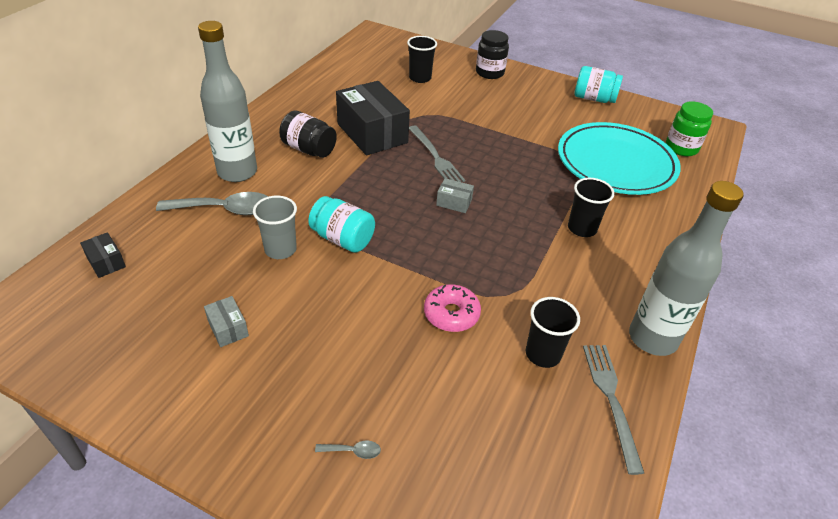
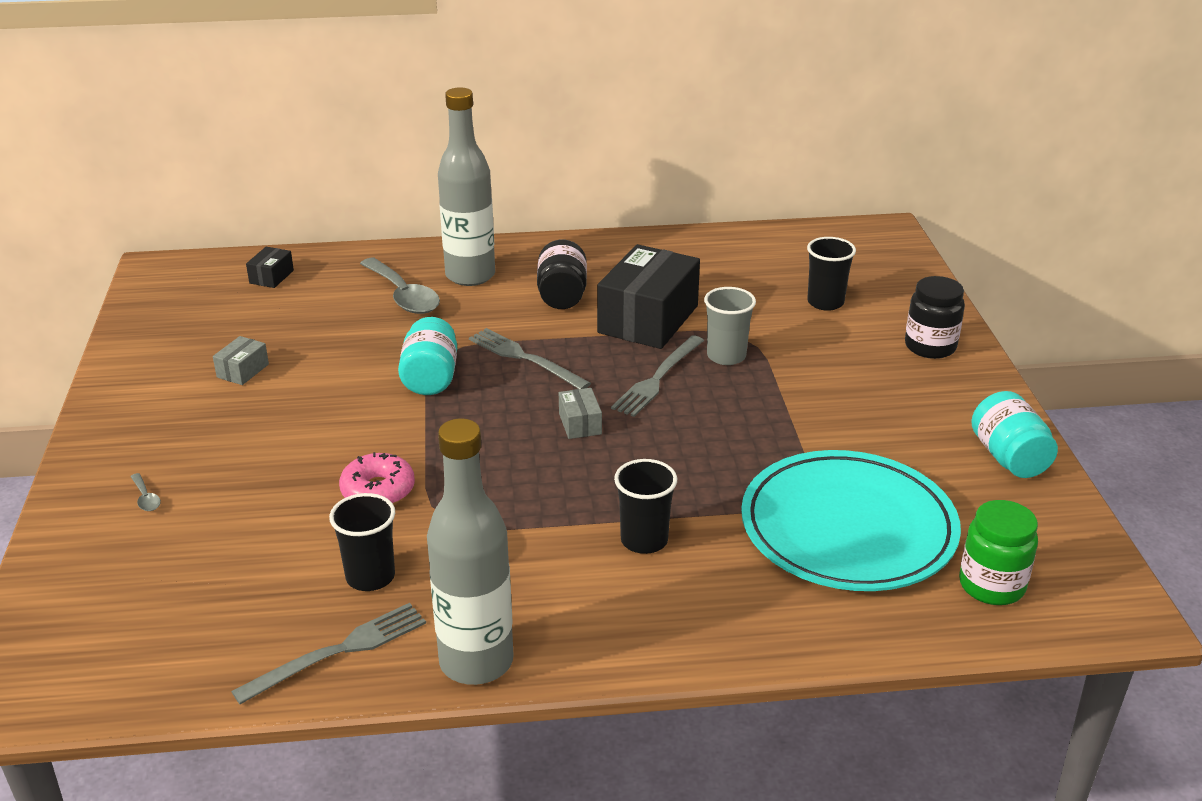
camera: 60 degrees right, 10 degrees down
(280, 249) = (376, 350): grey cup -> grey cup (726, 356)
(363, 192) = (525, 358): none -> grey fork

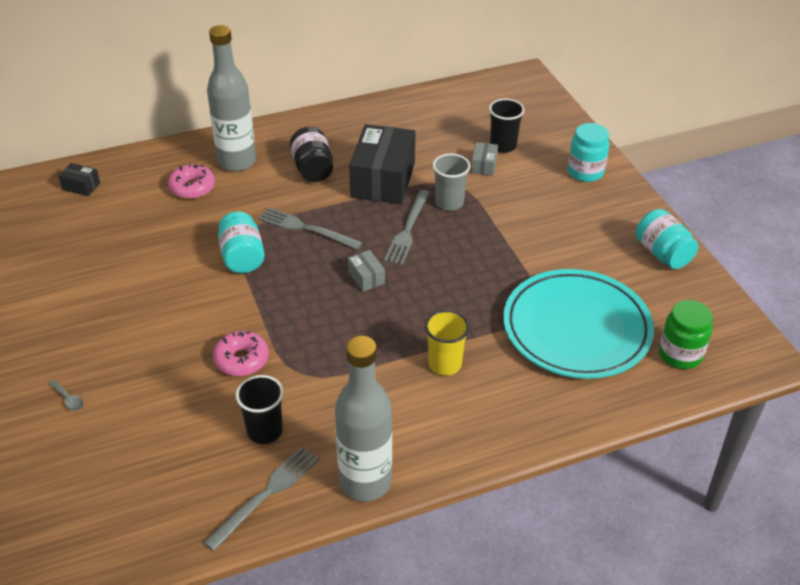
camera: 15 degrees left, 10 degrees up
(243, 371) = (95, 275): grey box -> grey box (484, 166)
(271, 277) = (81, 186): black box -> black box turned 75 degrees counterclockwise
(403, 296) = (192, 187): grey spoon -> pink donut
(644, 540) = (445, 364): black cup -> yellow cup
(930, 347) = (585, 172): black jar -> turquoise jar

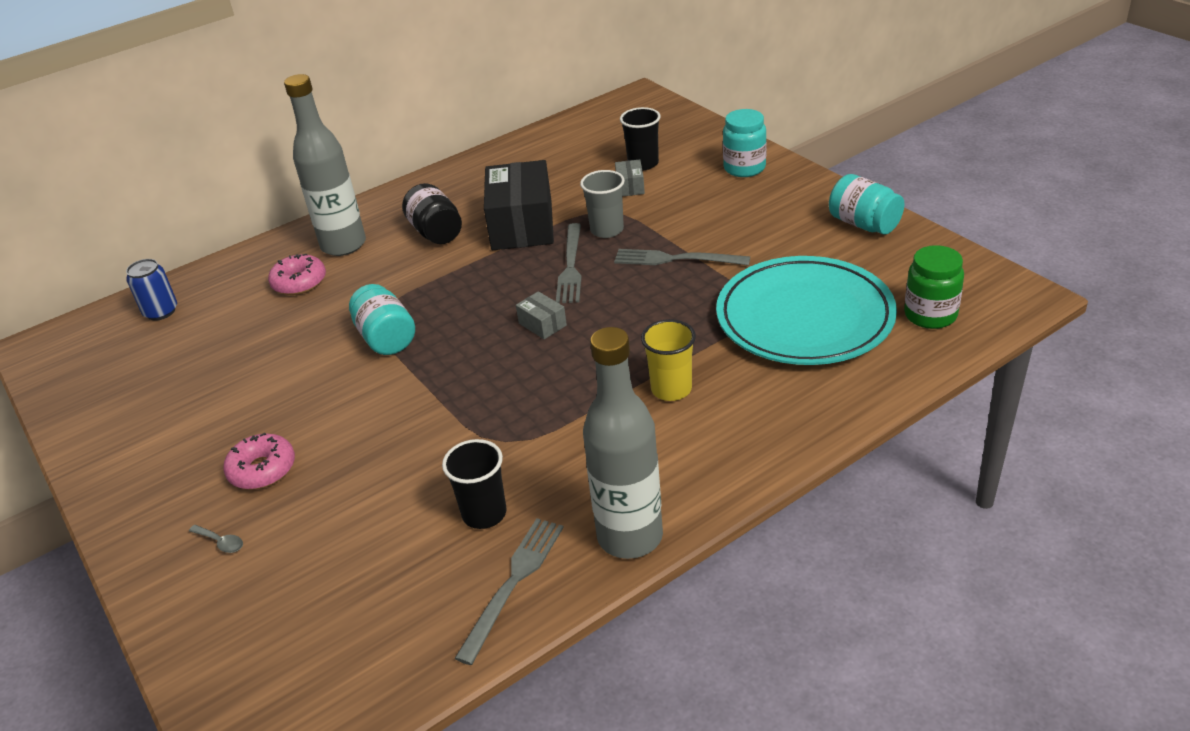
camera: 10 degrees left, 5 degrees down
(81, 186) = (161, 312): black box -> blue can
(241, 360) = (426, 444): pink donut -> pink donut (262, 470)
(306, 228) = (451, 292): grey fork -> grey fork (676, 259)

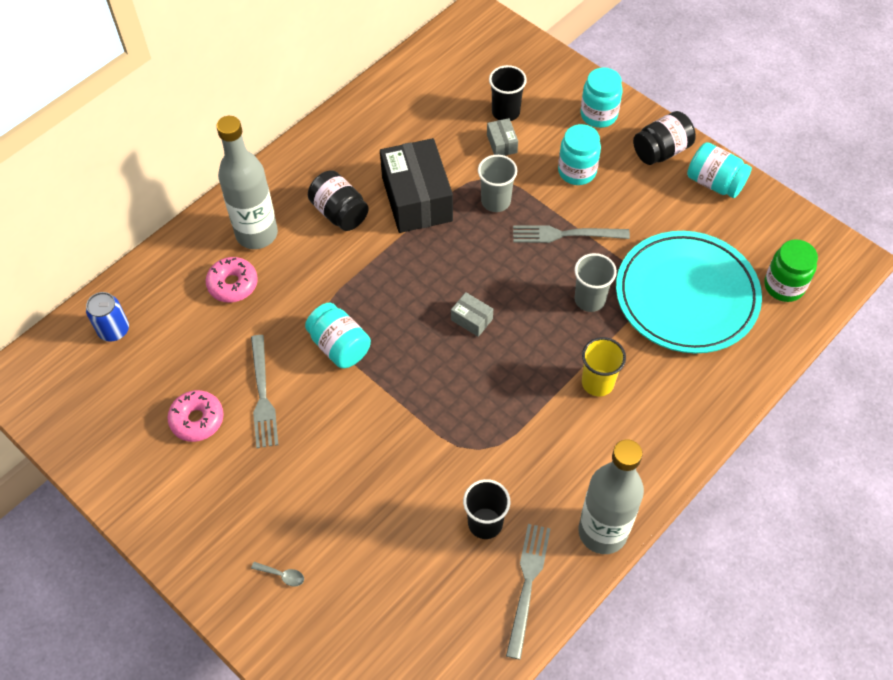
camera: 15 degrees left, 20 degrees up
(262, 470) = (286, 499): pink donut -> pink donut (197, 420)
(570, 266) = (476, 248): grey fork -> grey fork (262, 395)
(686, 315) = (589, 299): none -> grey cup
(706, 210) = (577, 171): none -> turquoise jar
(807, 197) = (661, 151): none -> black jar

